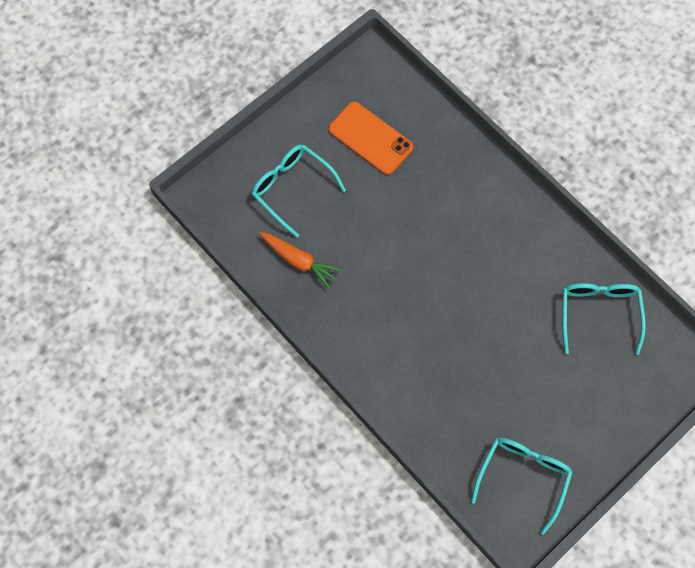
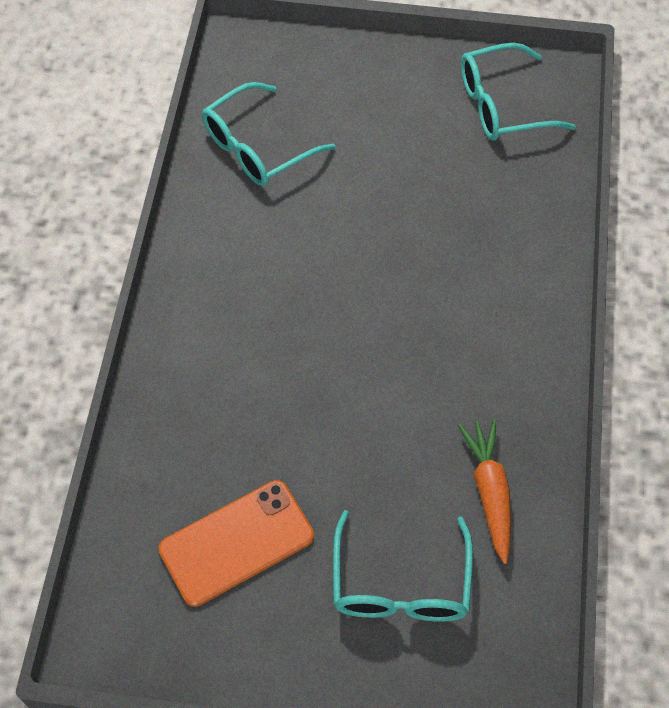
camera: 130 degrees left, 10 degrees down
(370, 138) = (236, 543): orange phone -> orange phone turned 60 degrees clockwise

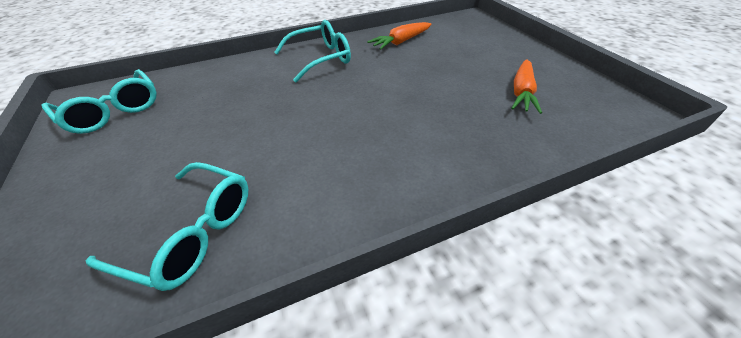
camera: 120 degrees left, 15 degrees down
(236, 543) = (522, 92): orange phone -> orange carrot
(400, 585) = (470, 47): turquoise glasses -> turquoise glasses (321, 58)

